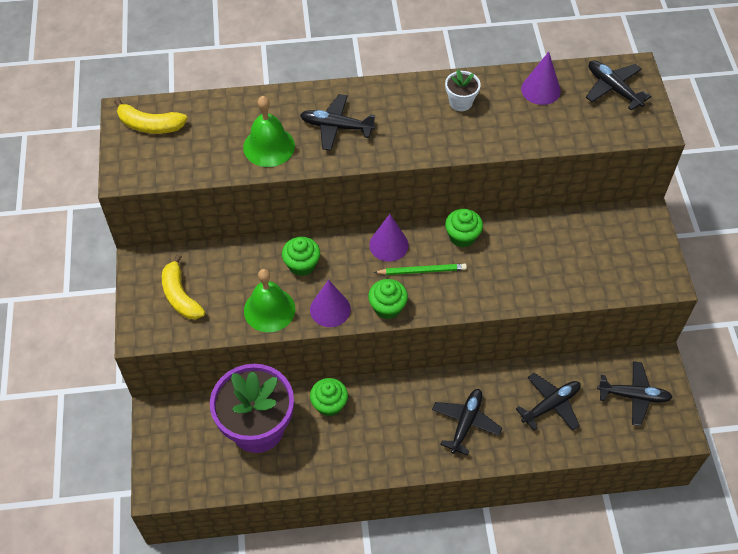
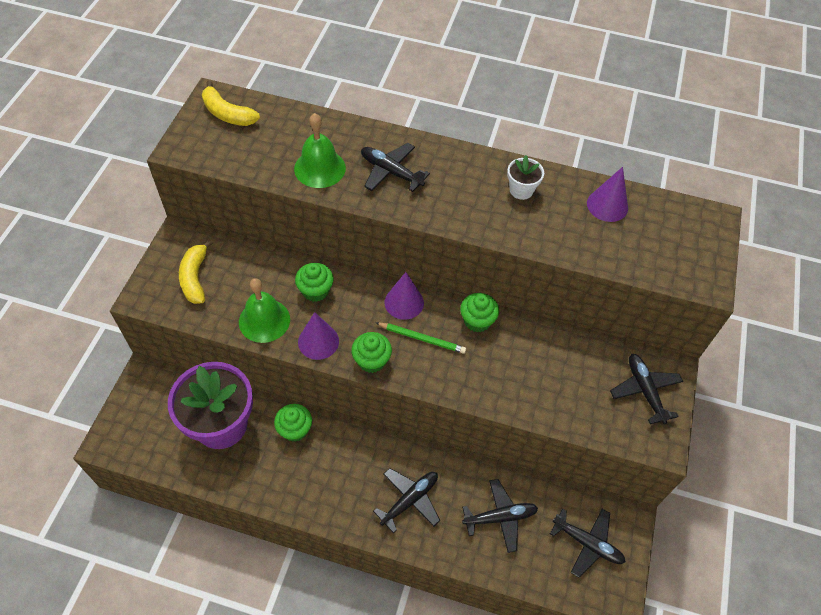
camera: 20 degrees right, 0 degrees up
(613, 88) = (682, 229): black plane -> black plane (644, 390)

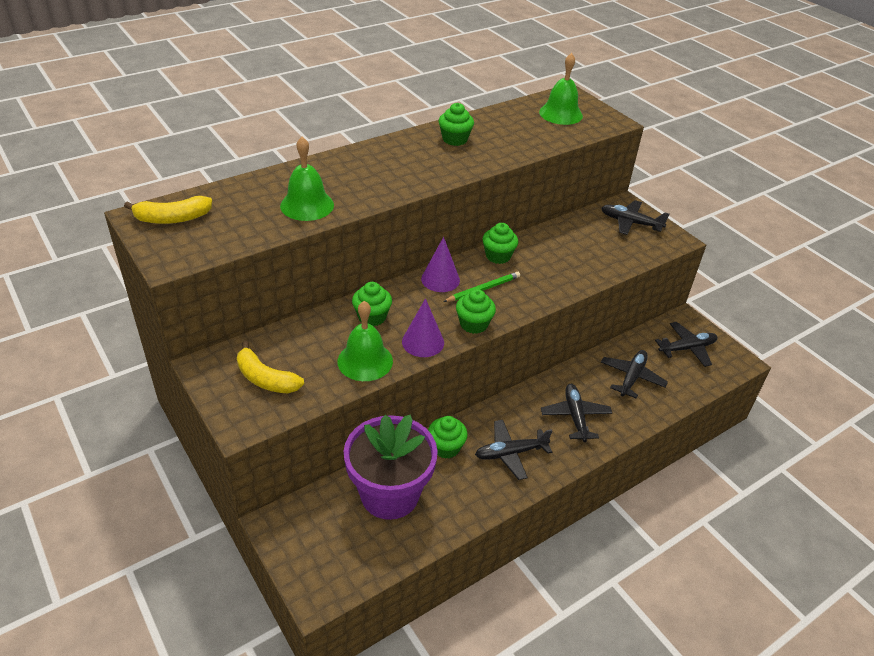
camera: 50 degrees left, 15 degrees down
(391, 172) = (360, 178): black plane -> black plane (510, 453)
(521, 190) = (455, 139): white flower pot -> green cupcake
(607, 205) = (511, 119): purple cone -> none
(666, 234) = (560, 114): none -> green bell

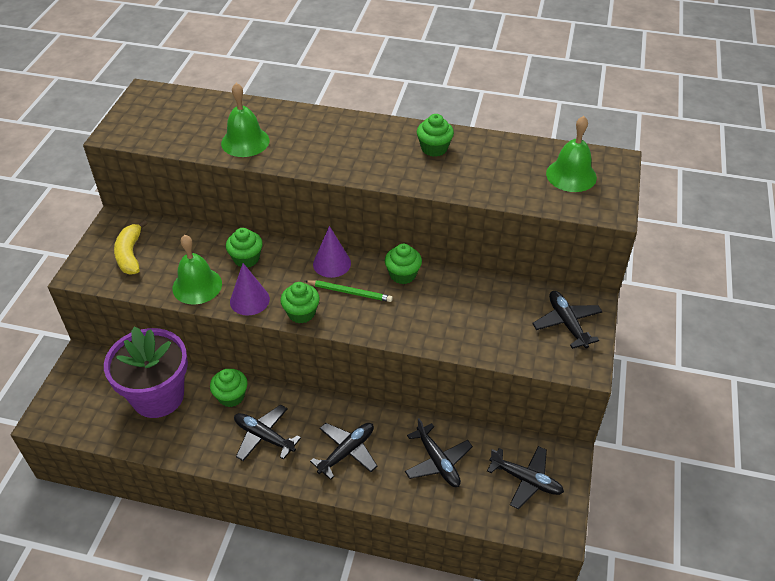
camera: 50 degrees right, 5 degrees up
(172, 218) = (159, 104): yellow banana -> none
(631, 377) = (438, 462): black plane -> black plane turned 75 degrees clockwise

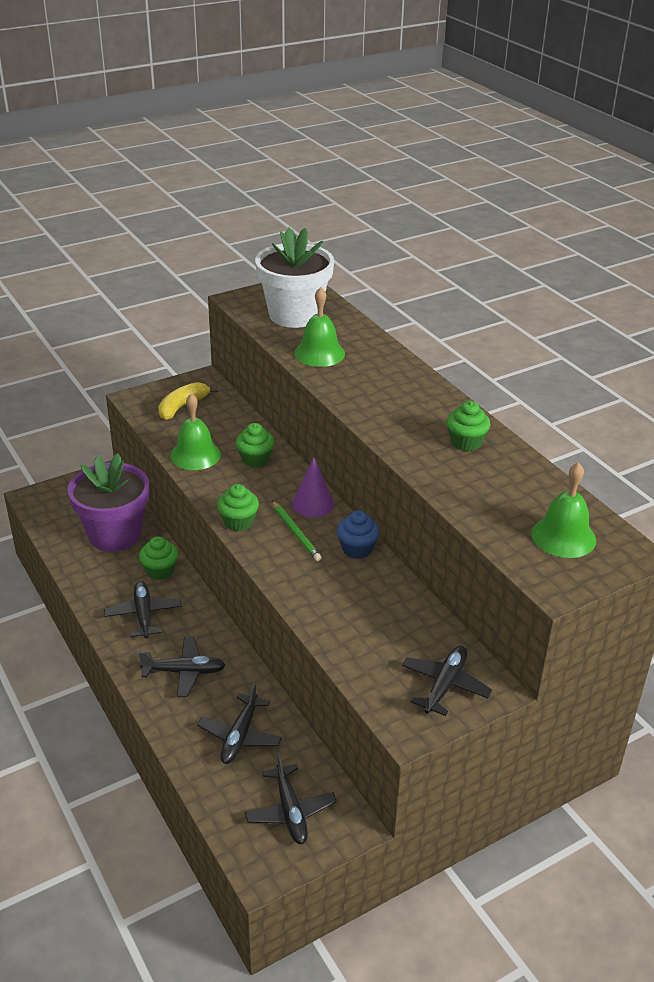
camera: 45 degrees right, 10 degrees down
(180, 121) = (294, 315): none -> white flower pot
(249, 300) = (216, 488): purple cone -> none
(402, 275) = (357, 549): green cupcake -> blue cupcake

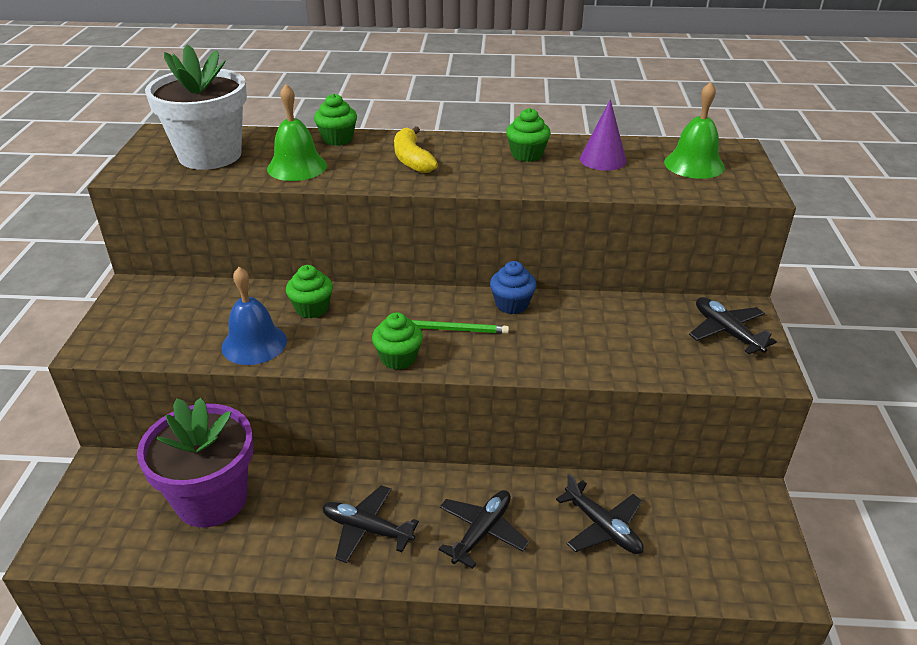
camera: 55 degrees left, 0 degrees up
(160, 571) = (312, 486): green cupcake -> green cupcake (337, 139)
(182, 406) = (158, 320): yellow banana -> yellow banana (412, 159)
(195, 455) = (254, 344): green bell -> blue bell
(290, 811) = (721, 533): black plane -> none
(313, 503) = (421, 302): purple cone -> purple cone (603, 160)

